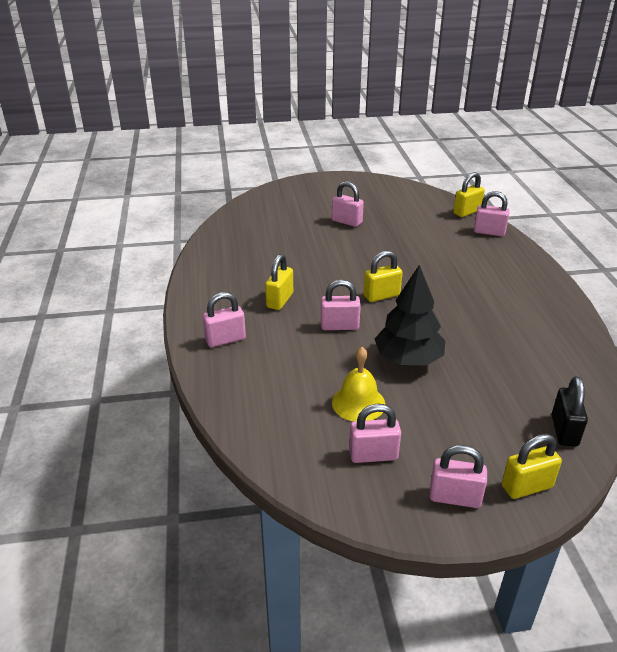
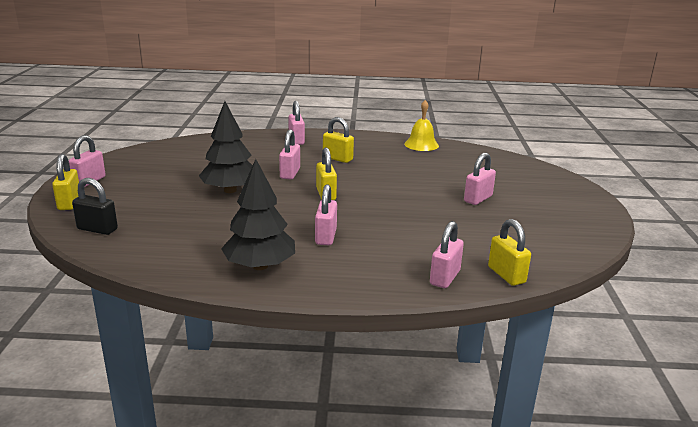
camera: 100 degrees right, 10 degrees down
(358, 403) = (197, 168): yellow bell -> yellow bell (421, 144)
(373, 455) = (147, 166): pink padlock -> pink padlock (326, 236)
(541, 309) = (260, 266): none -> black tree

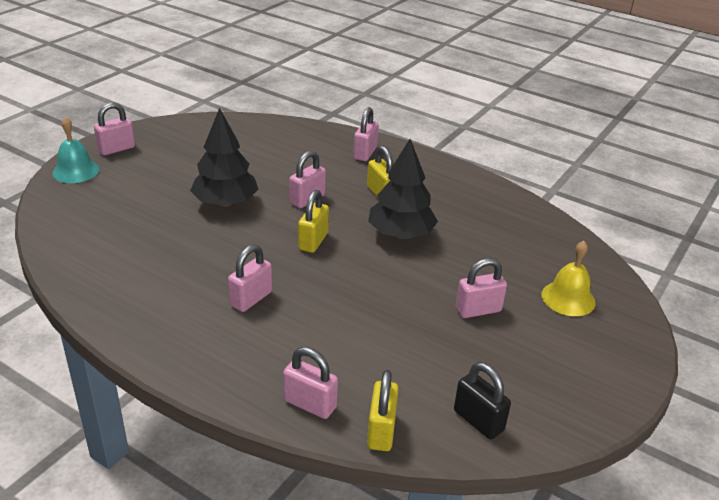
camera: 30 degrees right, 10 degrees up
(69, 203) = (76, 171): yellow padlock -> turquoise bell
(97, 229) = (67, 211): black padlock -> black padlock (478, 420)
(260, 266) = (152, 311): black tree -> black tree (400, 234)
(421, 144) = (505, 203): yellow bell -> yellow bell (568, 298)
(444, 277) = (310, 404): pink padlock -> pink padlock turned 60 degrees clockwise

